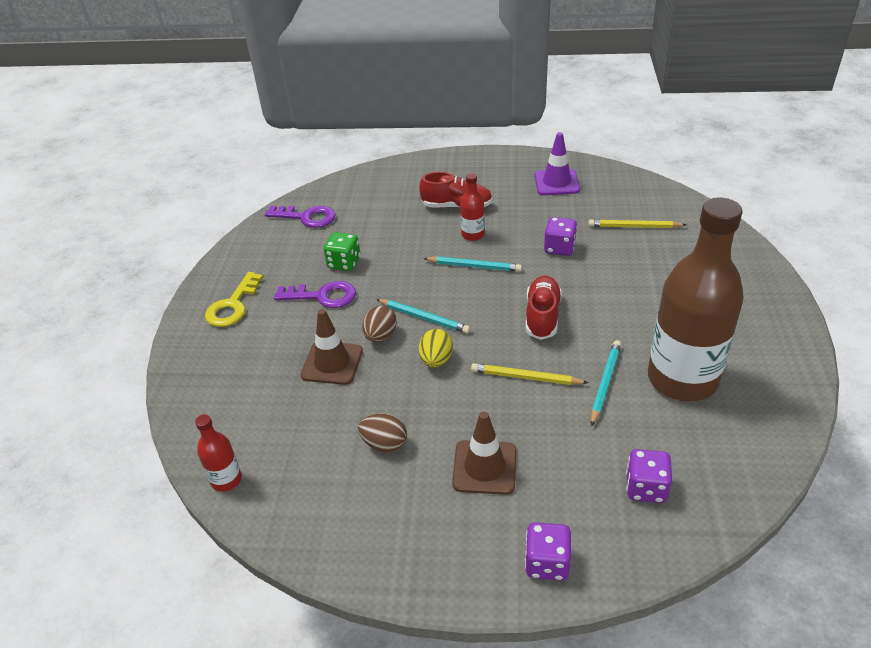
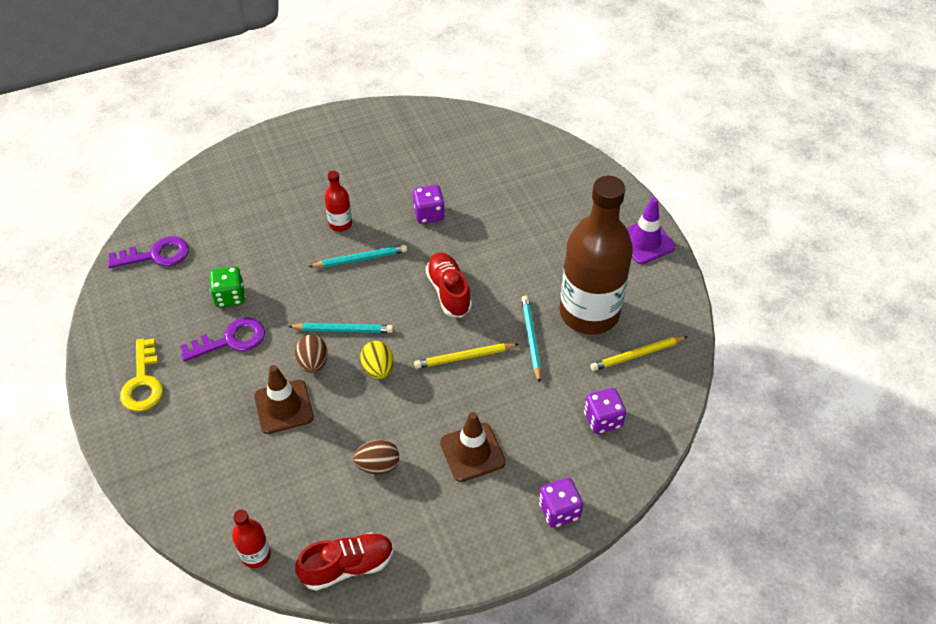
camera: 30 degrees left, 10 degrees up
(457, 206) = (307, 195): red shoe -> red shoe (347, 566)
(556, 182) = (390, 139): purple traffic cone -> purple traffic cone (645, 242)
(634, 226) = (484, 170): yellow pencil -> yellow pencil (637, 355)

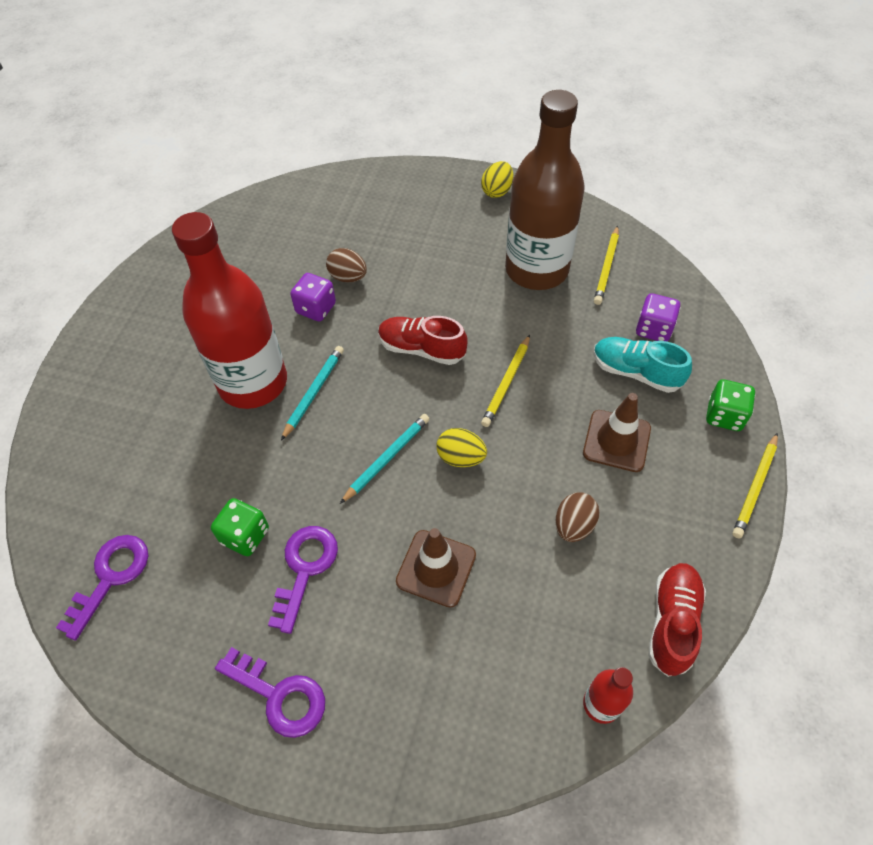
camera: 50 degrees left, 5 degrees up
(143, 382) = (280, 695): yellow key -> purple key
(313, 363) = (404, 509): brown egg -> brown egg (348, 277)
(340, 224) = (253, 382): red bottle -> red bottle, size x2.40
(508, 564) = (755, 487): none -> yellow pencil
(531, 338) = (528, 324): turquoise pencil -> none
(548, 430) = (636, 372): none -> turquoise shoe
(559, 511) = (724, 416): purple dice -> green dice
(645, 242) = (497, 191): purple traffic cone -> yellow egg

